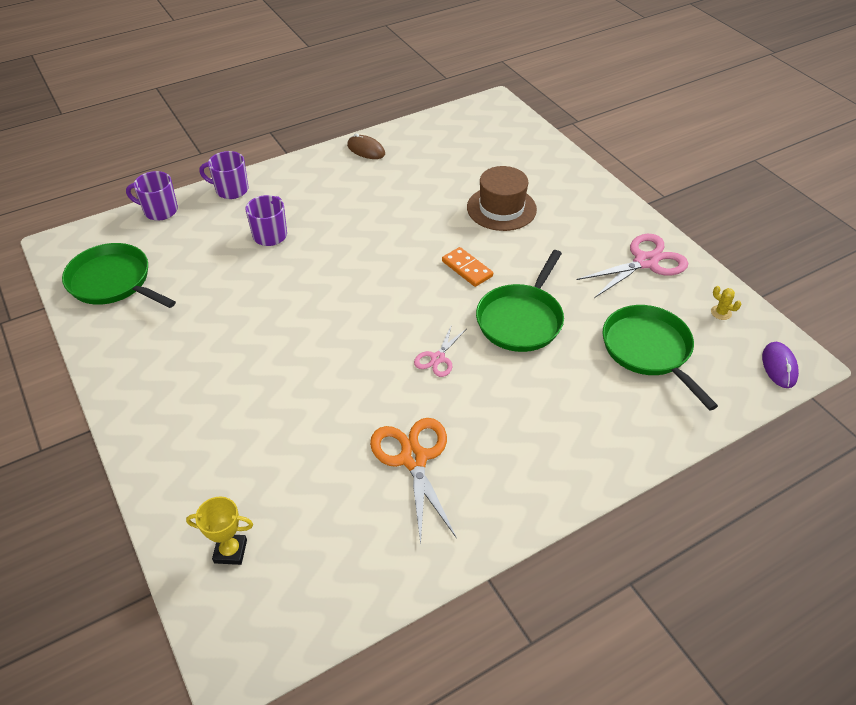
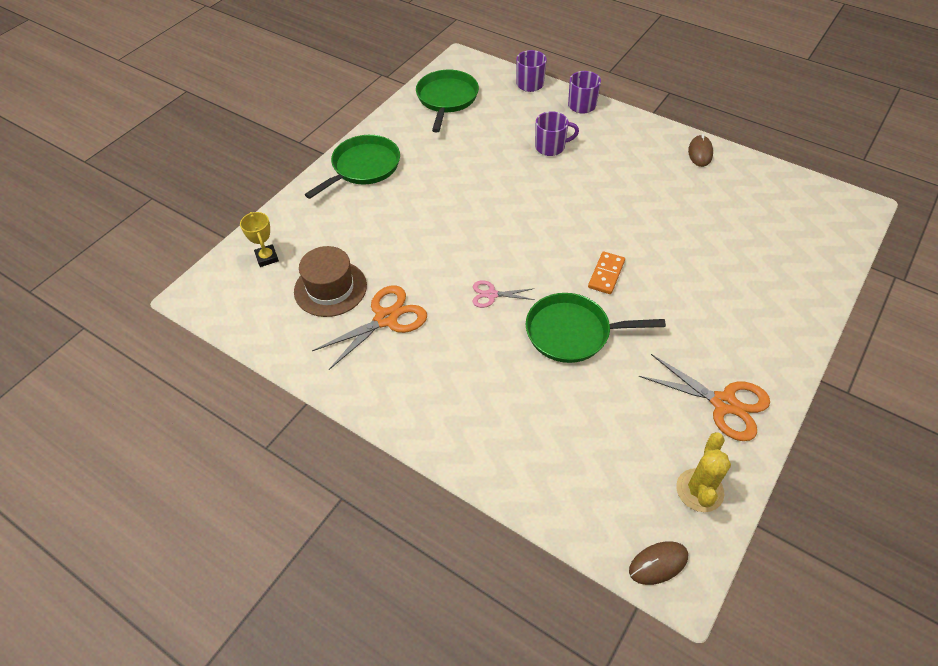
camera: 65 degrees right, 5 degrees up
(501, 208) = (705, 268): brown hat -> brown hat (330, 288)
(645, 262) = (723, 403): pink scissors -> orange scissors
(648, 350) = (602, 440): green pan -> green pan (363, 167)
(721, 313) = (699, 490): yellow cactus -> yellow cactus, size x2.03
(779, 366) = (658, 564): purple mouse -> brown mouse

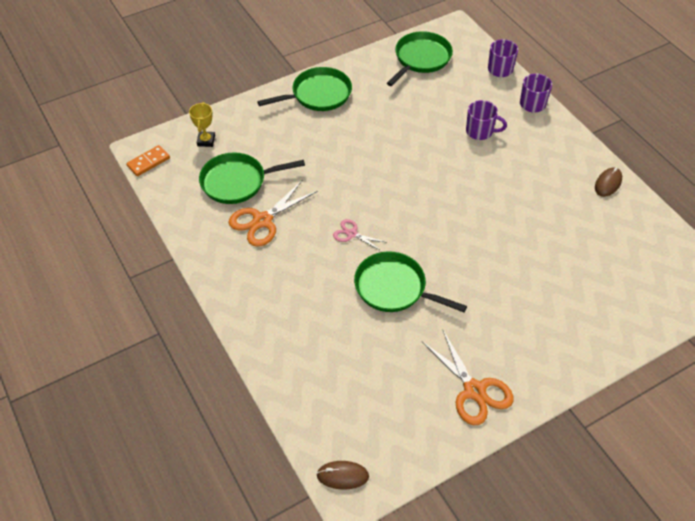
camera: 25 degrees right, 0 degrees up
(330, 288) = (237, 182): brown hat -> green pan
(386, 319) = (262, 221): orange scissors -> orange scissors turned 150 degrees clockwise
(606, 274) = (452, 254): orange domino -> orange domino (148, 162)
(699, 490) = (409, 442): yellow cactus -> none

